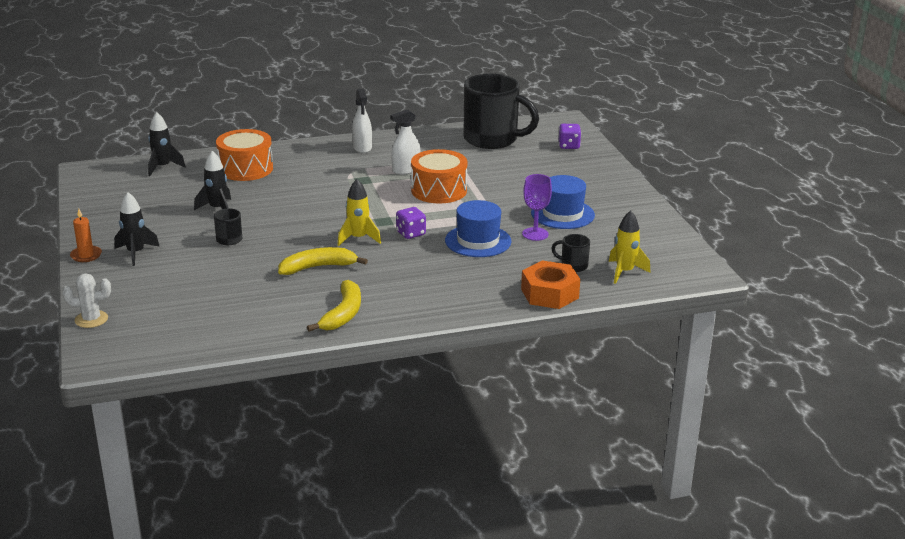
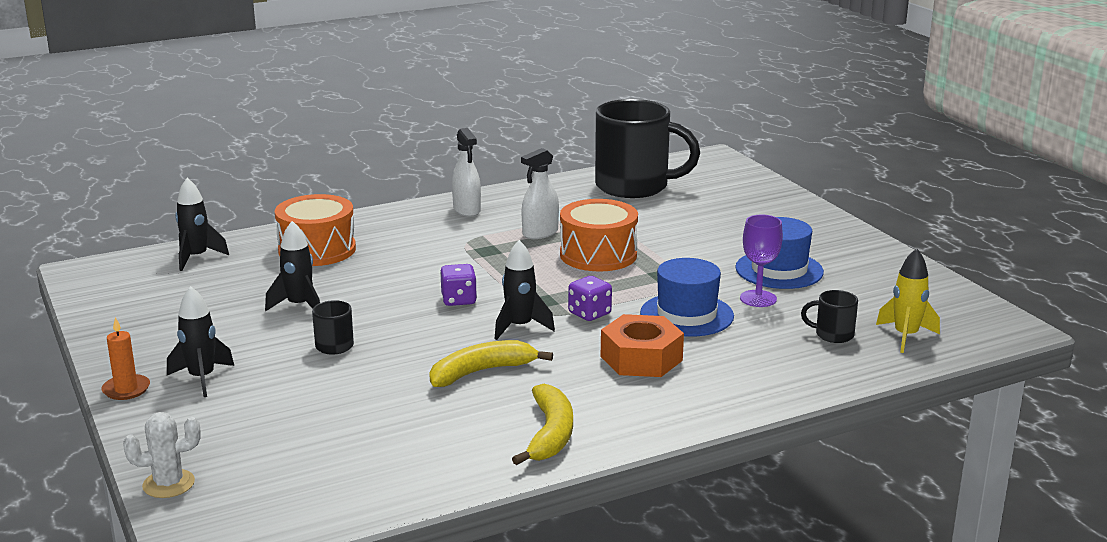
camera: 10 degrees left, 5 degrees down
(358, 238) = (520, 327): yellow rocket -> black rocket
(549, 293) = (823, 375): orange nut -> orange nut (641, 358)
(569, 146) = (737, 186): purple dice -> purple dice (459, 300)

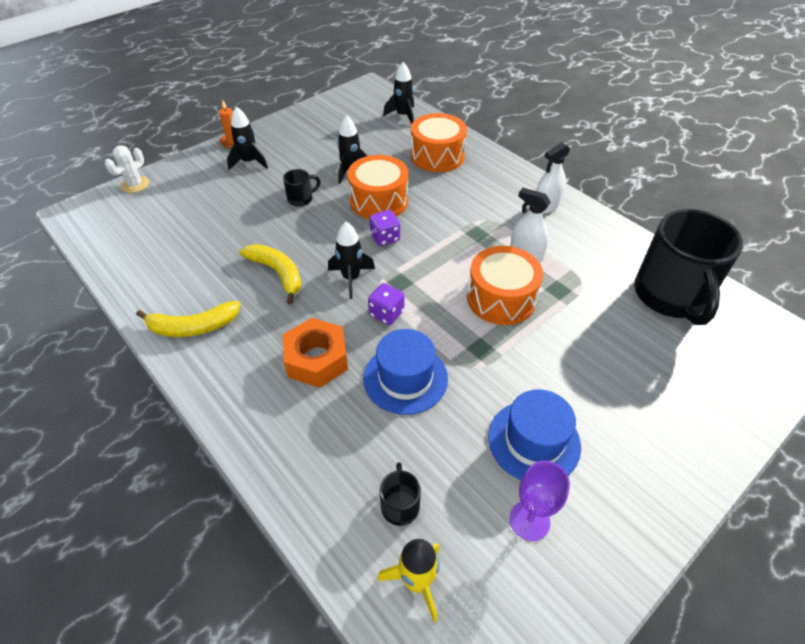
camera: 75 degrees right, 25 degrees up
(168, 484) = (135, 185): white cactus -> white cactus turned 60 degrees clockwise
(382, 295) = (379, 201): none -> orange drum
(758, 299) = (459, 430): purple goblet -> purple goblet (529, 520)

